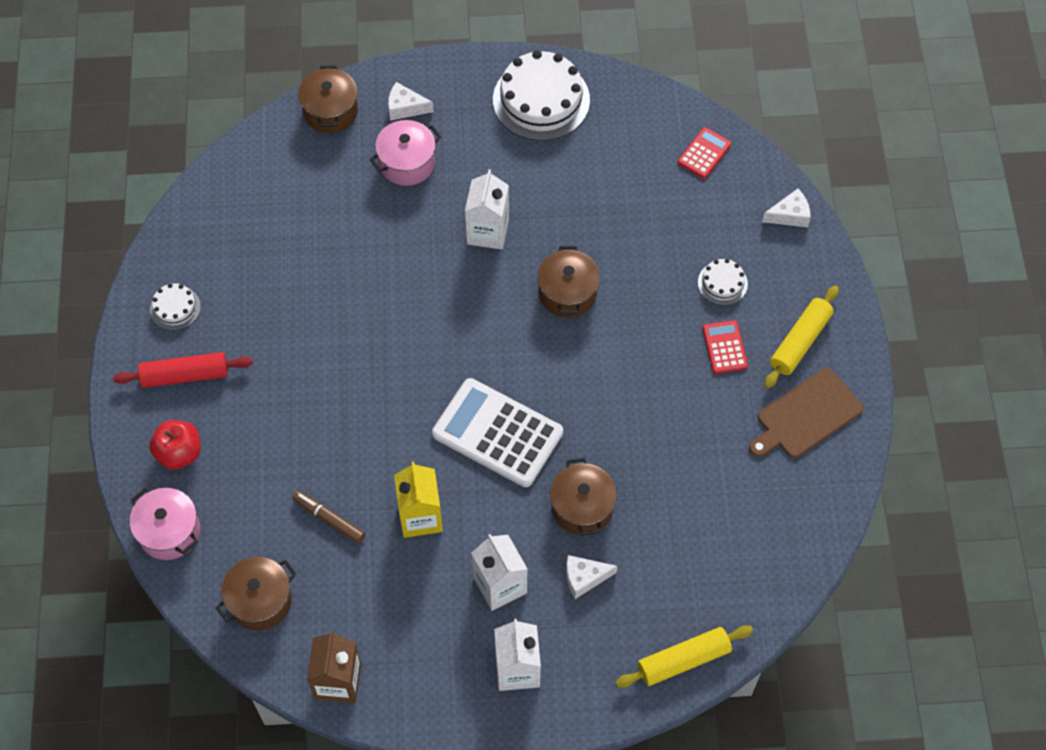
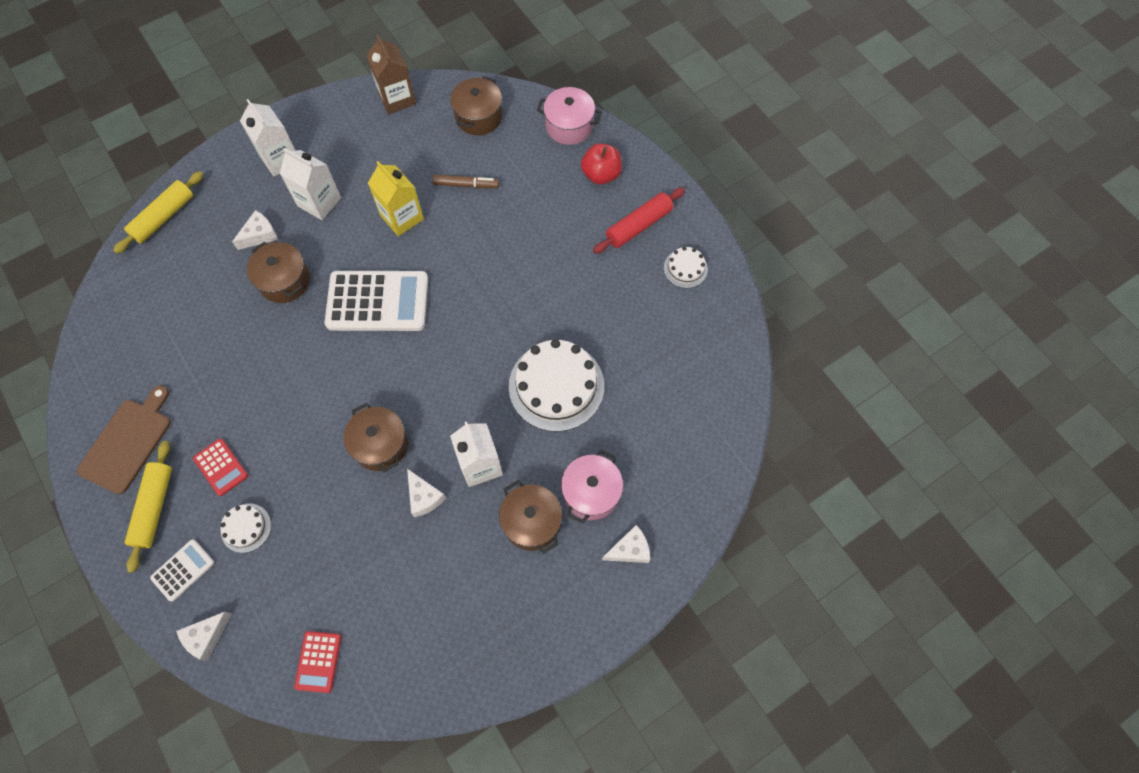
camera: 150 degrees right, 5 degrees up
(330, 111) = (693, 507): brown pot -> brown pot (531, 522)
(541, 100) = (508, 633): white cake -> white cake (556, 386)
(552, 230) = (424, 497): none -> white cheese
(792, 276) = (183, 570): none -> white calculator

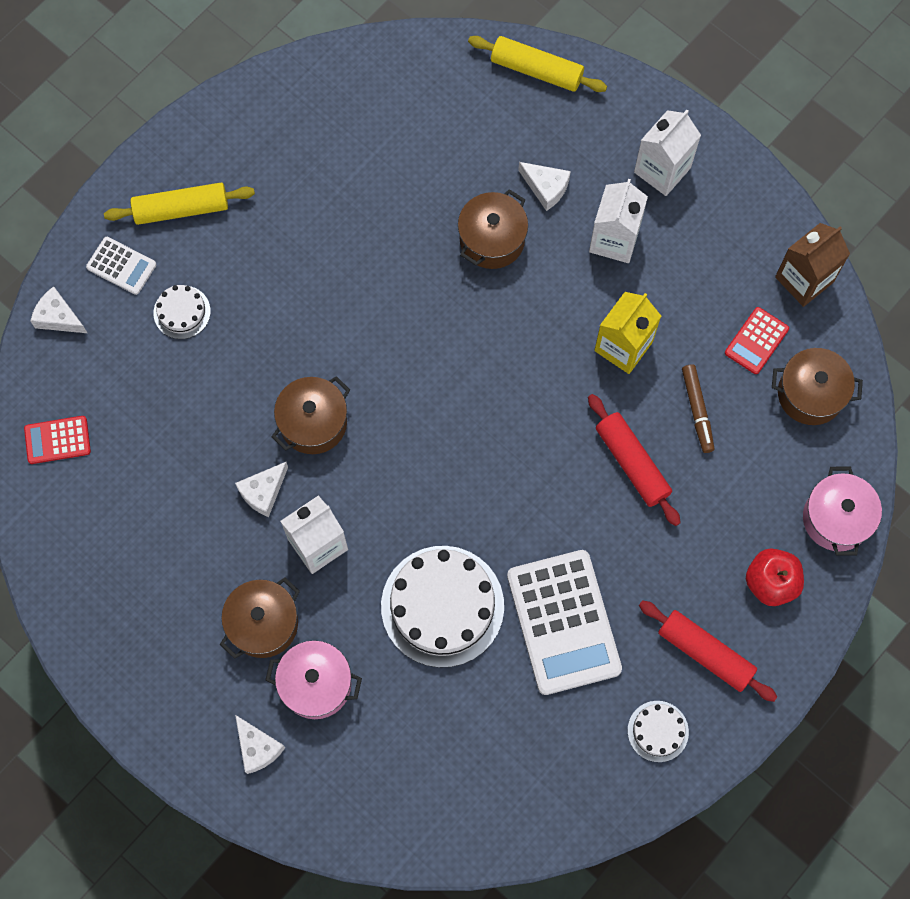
camera: 75 degrees right, 5 degrees up
(127, 442) = (246, 151): brown cutting board -> none
(221, 467) = (243, 259): red calculator -> red calculator (756, 341)
(377, 301) = (495, 357): white calculator -> white calculator (563, 622)
(490, 234) = (631, 463): none -> red rolling pin

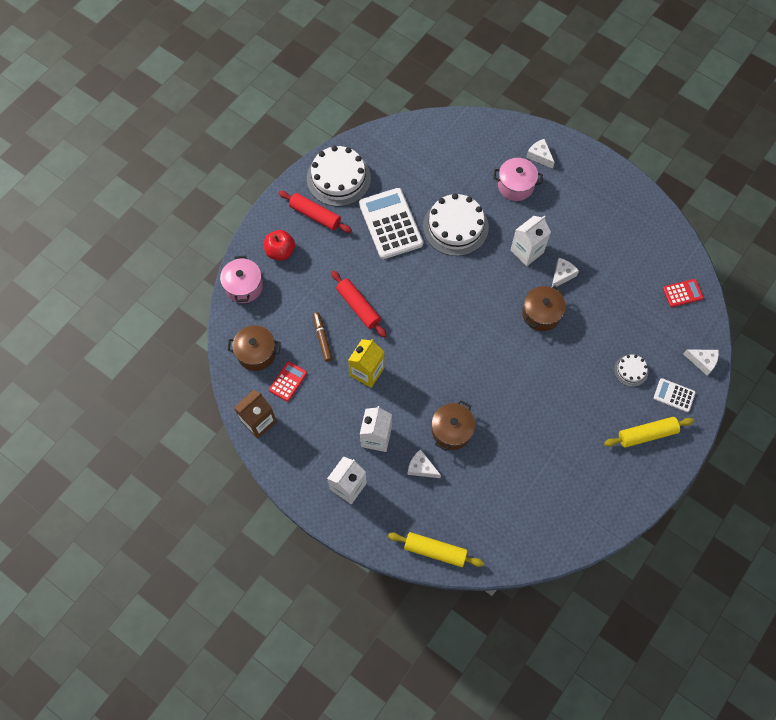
camera: 175 degrees right, 5 degrees down
(263, 624) = (548, 211): brown pot -> none
(658, 731) = (338, 178): white cake -> white cake, size x2.06

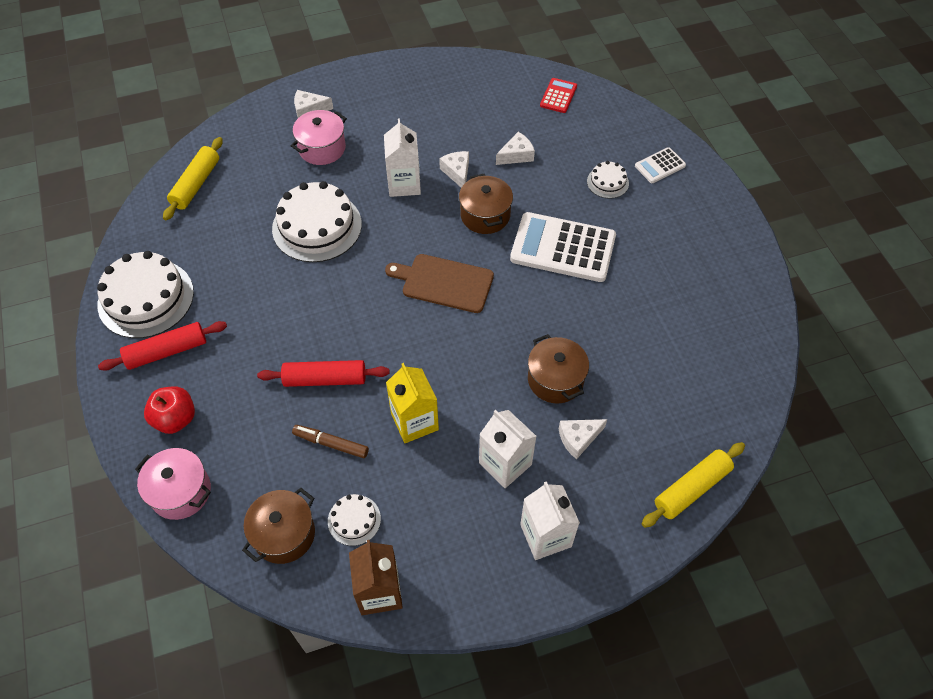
camera: 55 degrees left, 10 degrees down
(288, 381) = (354, 520): red calculator -> white cake
(390, 224) = (254, 283): white calculator -> white calculator (563, 248)
(471, 324) = (444, 283): none -> brown cutting board
(646, 434) = (686, 211): yellow rolling pin -> yellow rolling pin (196, 184)
(702, 361) = (641, 124): white cheese -> white cheese (516, 155)

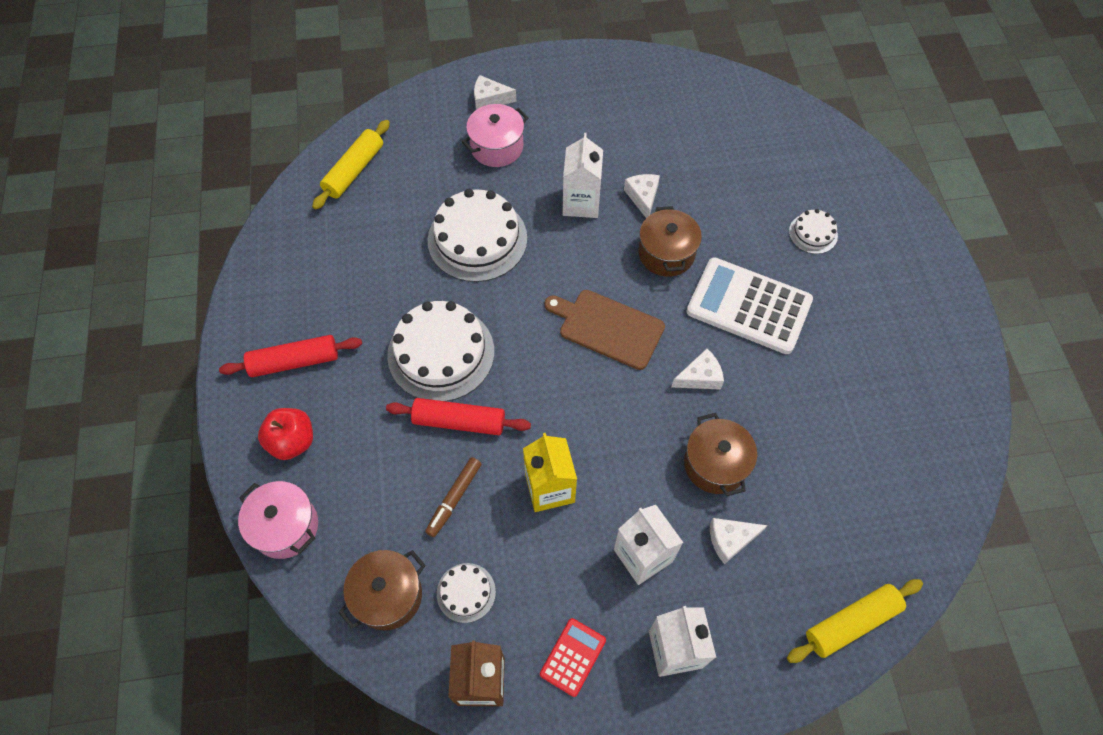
camera: 10 degrees right, 5 degrees up
(146, 298) = (281, 296): white cake -> white cake (441, 353)
(331, 444) = (454, 499): brown marker -> brown marker turned 90 degrees counterclockwise
(516, 155) = (713, 186): white cheese -> white cheese (700, 377)
(558, 96) = (772, 120): red calculator -> red calculator (573, 657)
(660, 166) = (877, 222): white calculator -> none

